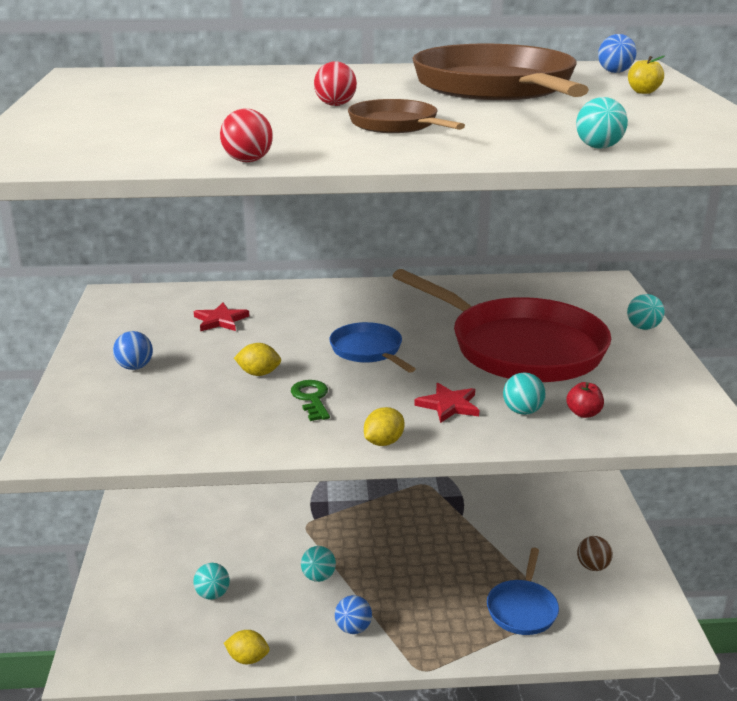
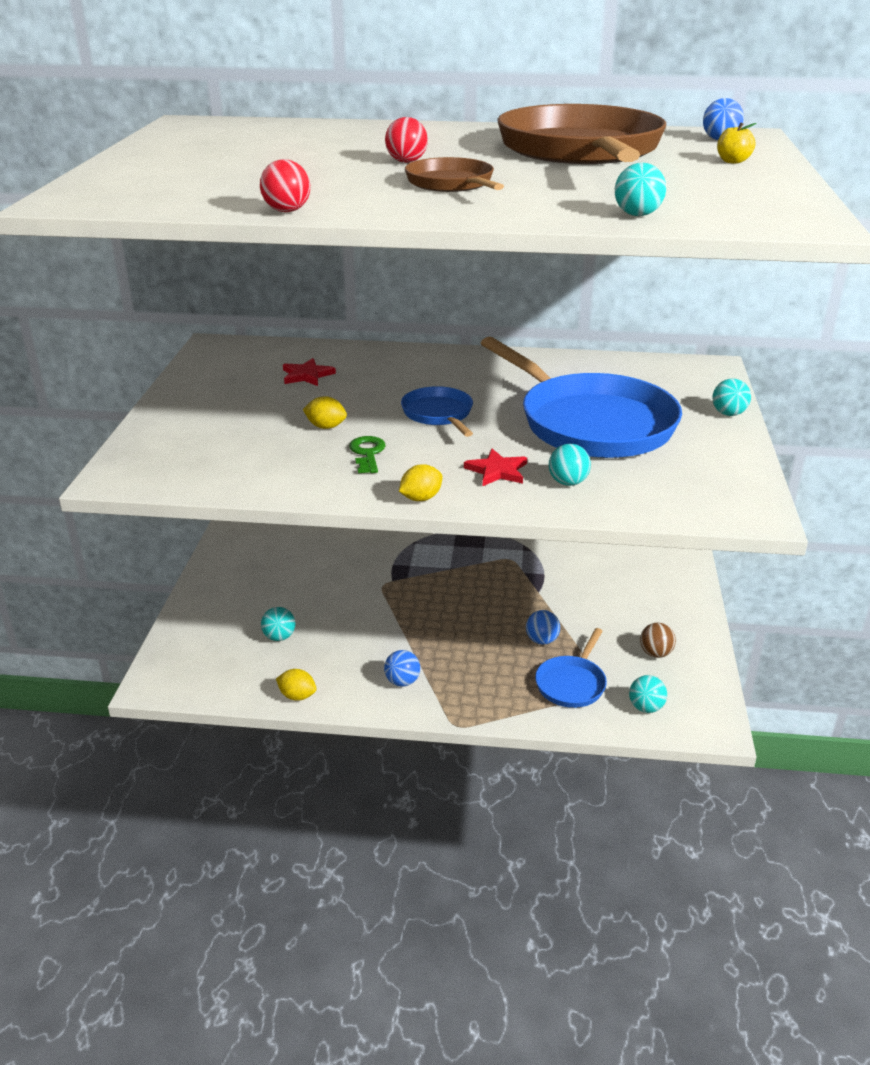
camera: 10 degrees right, 5 degrees up
(135, 367) = (213, 412): blue ball -> blue ball (542, 640)
(318, 577) = (382, 633): turquoise ball -> turquoise ball (646, 707)
(519, 348) = (590, 423): red pan -> blue pan
(583, 413) = (628, 490): red apple -> none

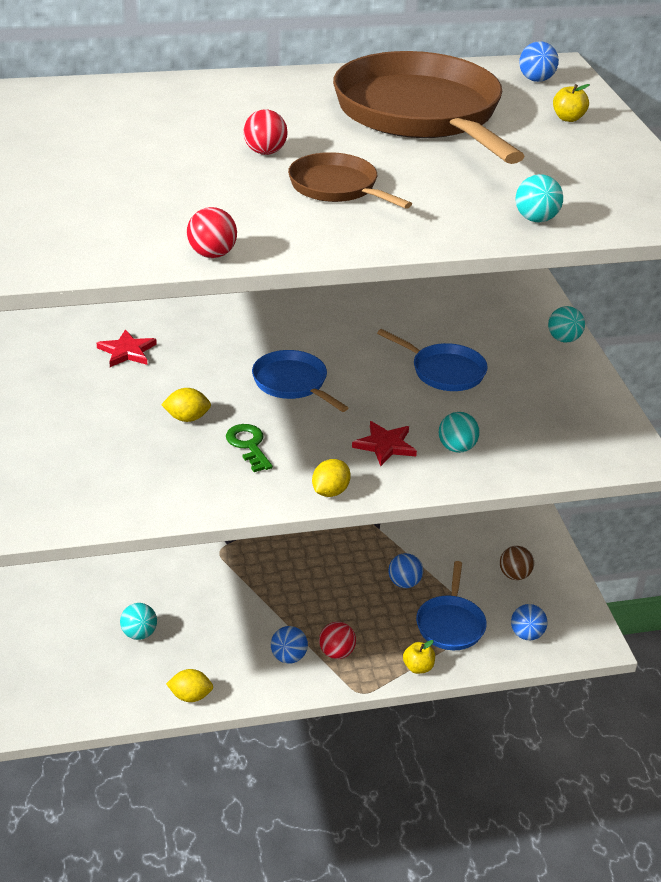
camera: 20 degrees left, 5 degrees up
(449, 687) = (336, 653): none -> red ball
(522, 715) = (418, 667): none -> yellow apple
(590, 423) = (444, 371): blue pan -> blue pan, size x0.48
(646, 707) = (526, 634): turquoise ball -> blue ball

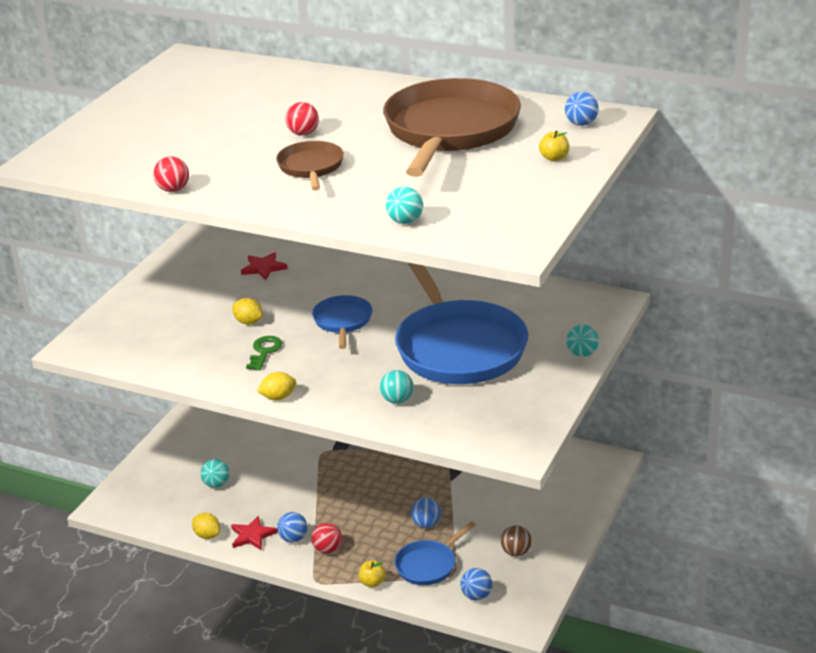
camera: 40 degrees right, 5 degrees down
(385, 445) = (351, 382): red star -> red star (252, 535)
(444, 371) = (458, 347): blue pan -> blue pan, size x2.10

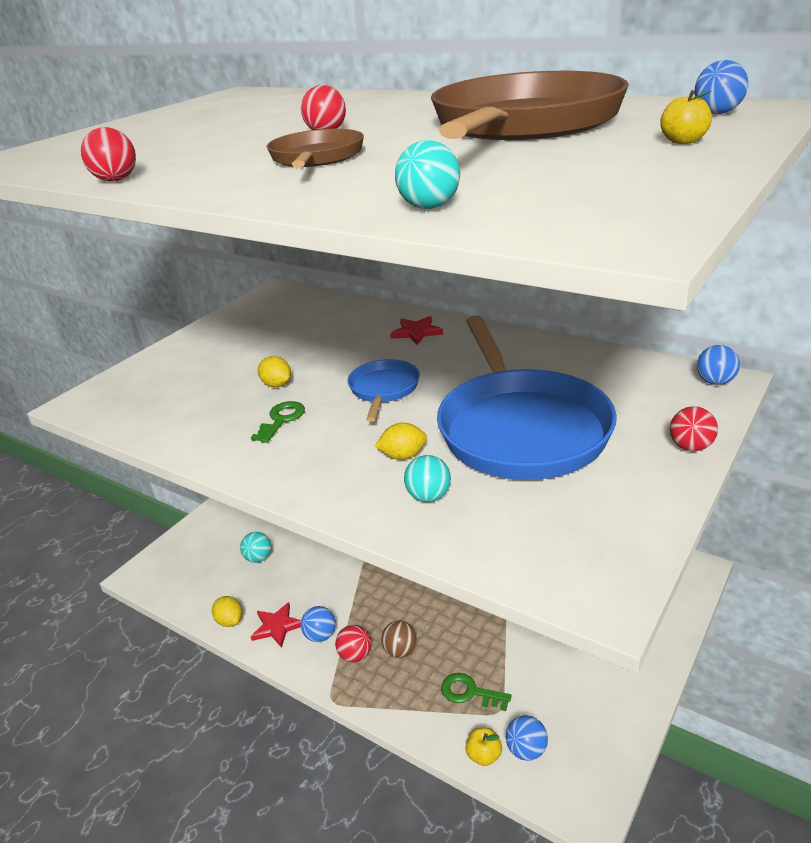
camera: 10 degrees right, 0 degrees up
(263, 268) = (315, 330): red star -> red star (416, 332)
(278, 397) = (275, 481): yellow lemon -> yellow lemon (403, 456)
(372, 583) = (398, 711): yellow apple -> yellow apple (484, 755)
(426, 524) = (474, 632): blue ball -> blue ball (715, 382)
(428, 565) = (470, 692): blue pan -> green key
(516, 552) = (580, 686): brown ball -> brown ball (400, 651)
(582, 354) = (690, 447): turquoise ball -> red ball

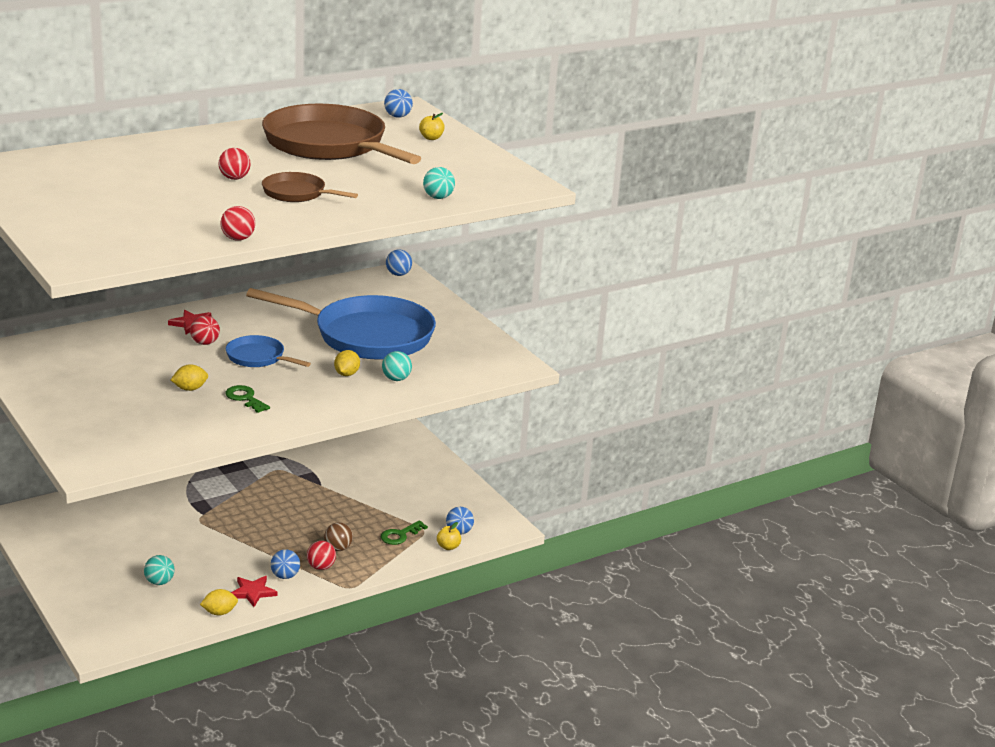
camera: 70 degrees left, 5 degrees down
(690, 447) = (445, 305): red ball -> red ball (205, 343)

